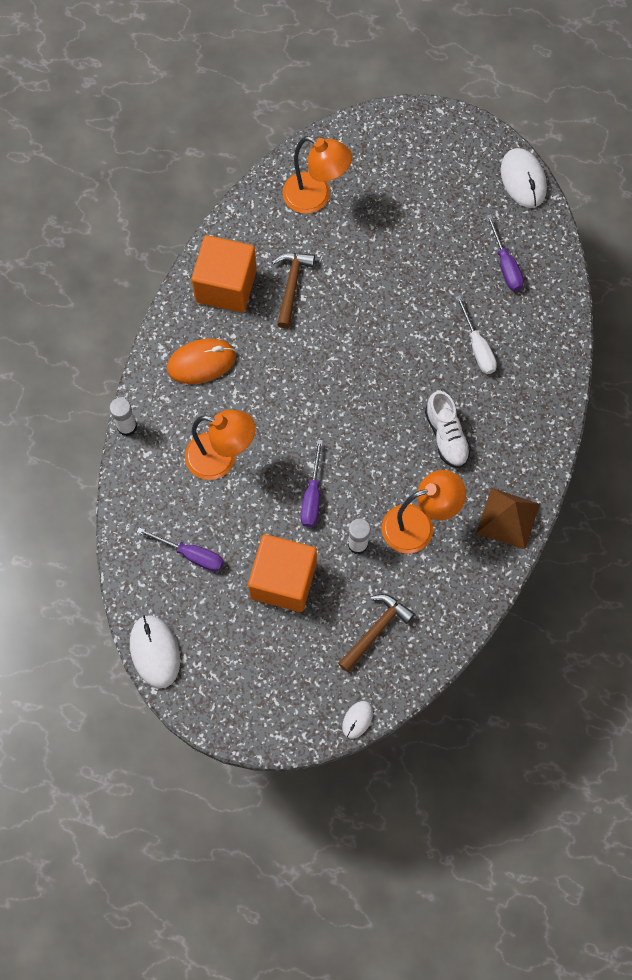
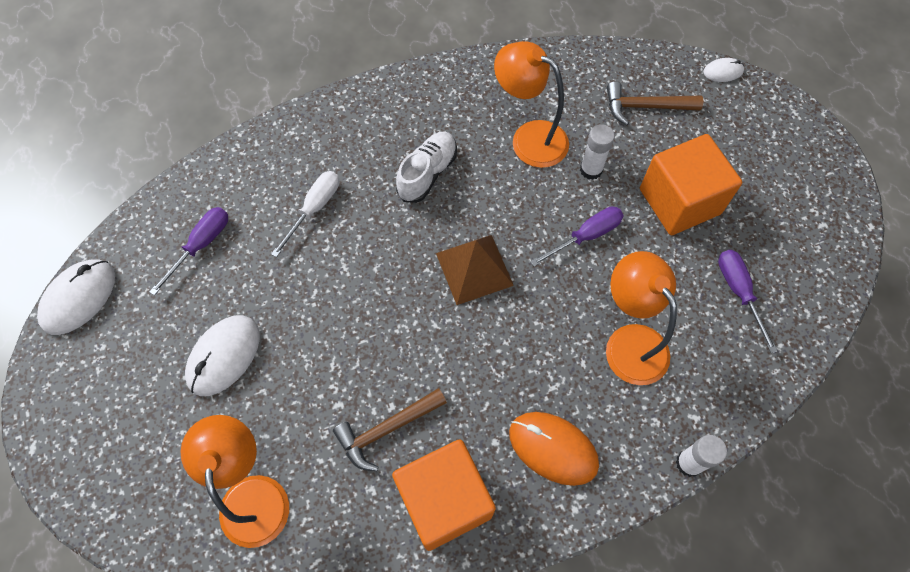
camera: 130 degrees left, 5 degrees down
(155, 652) = (843, 251): white mouse -> white mouse (224, 356)
(508, 518) = (460, 82): brown pyramid -> brown pyramid (474, 269)

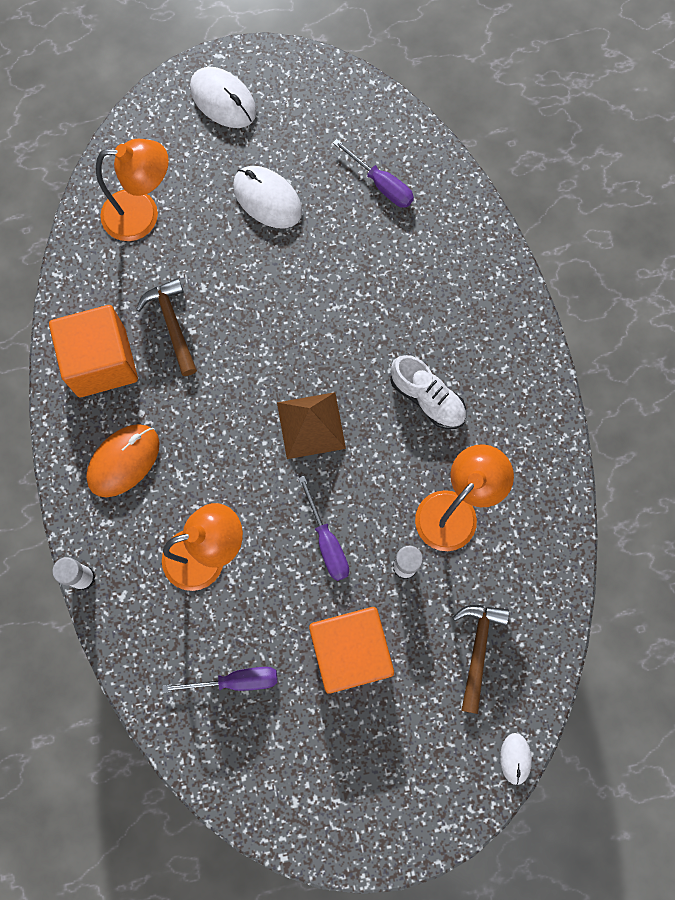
camera: 100 degrees right, 10 degrees up
(79, 298) = (346, 85): white mouse -> white mouse (223, 100)
(314, 209) = (404, 286): white screwdriver -> none

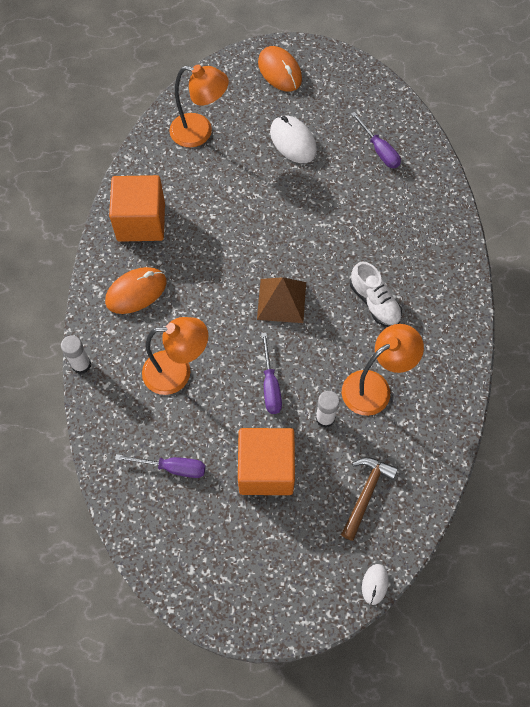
camera: 15 degrees right, 10 degrees down
(172, 324) = (199, 208): brown hammer -> none
(223, 100) = (279, 71): white mouse -> orange mouse

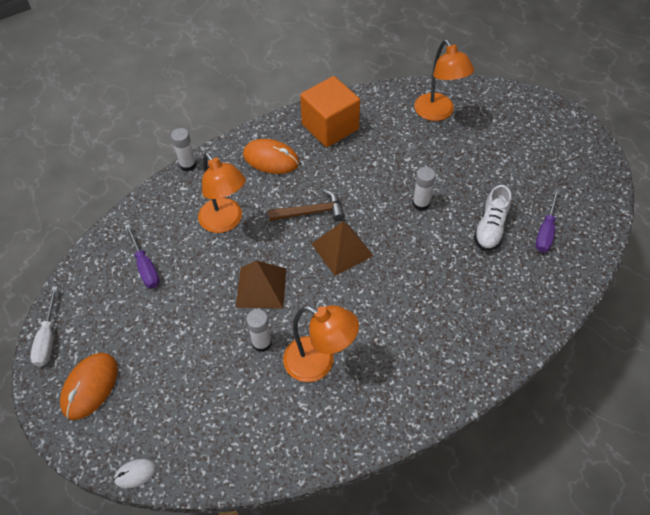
camera: 55 degrees right, 10 degrees down
(186, 594) = (48, 338): none -> white screwdriver
(266, 469) = (186, 328): orange cube -> none
(270, 385) = (261, 287): purple screwdriver -> brown pyramid
(279, 71) = (544, 125): orange mouse -> orange mouse (90, 387)
(283, 213) = (421, 203): none -> white glue stick
(293, 141) = (491, 171): white mouse -> none
(366, 494) = (214, 416): brown hammer -> brown hammer (311, 212)
(374, 303) = (398, 315): white shoe -> white shoe (490, 228)

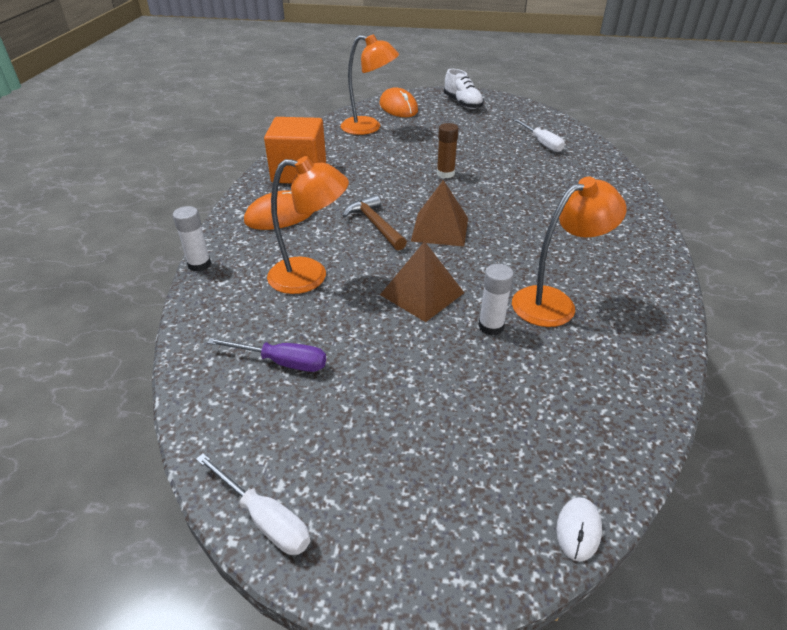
camera: 50 degrees left, 15 degrees down
(90, 387) = (396, 510): orange mouse -> orange mouse (398, 107)
(311, 212) = (375, 225): brown hammer -> brown hammer turned 60 degrees counterclockwise
(421, 203) = (445, 173): white glue stick -> brown glue stick
(490, 228) = (510, 160): white shoe -> white shoe (462, 103)
(545, 231) = (541, 143): purple screwdriver -> white screwdriver

